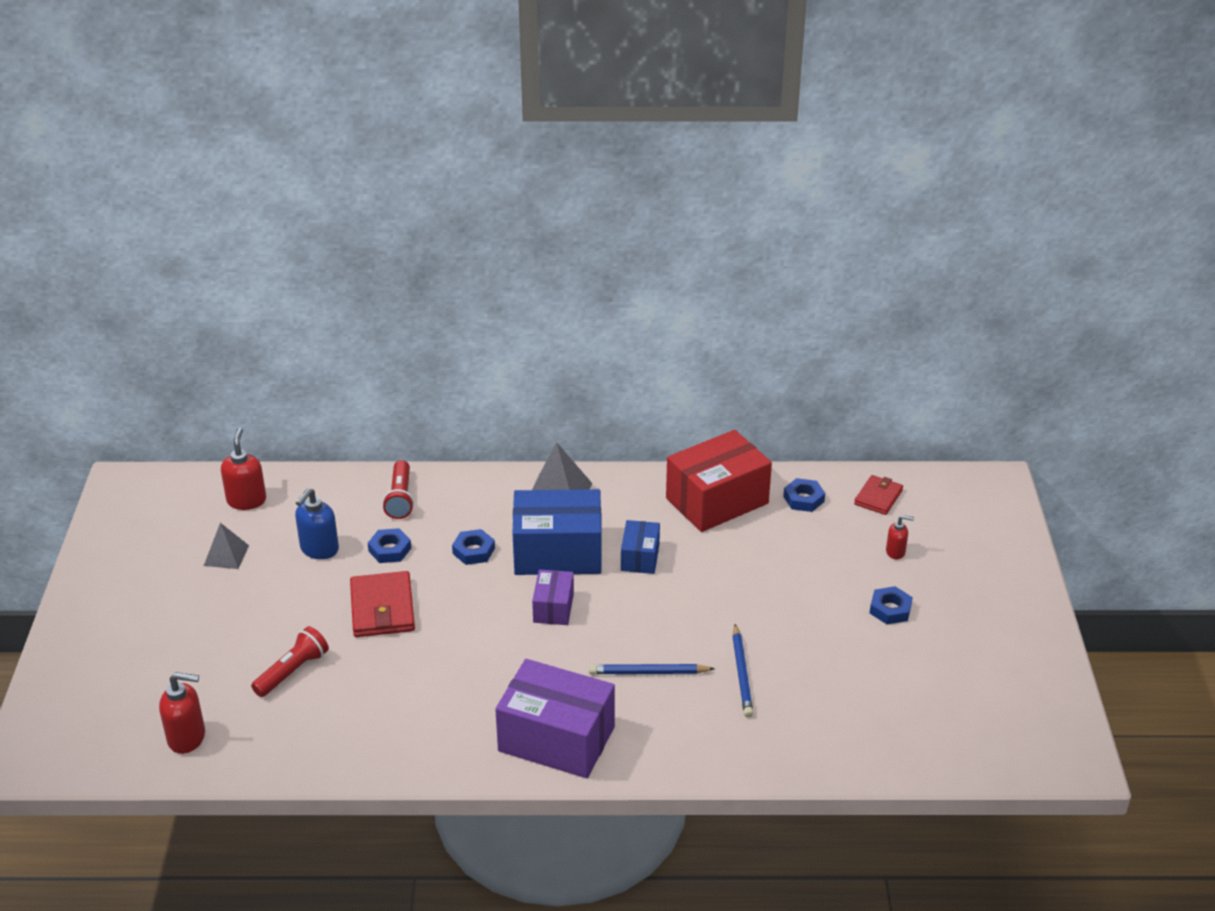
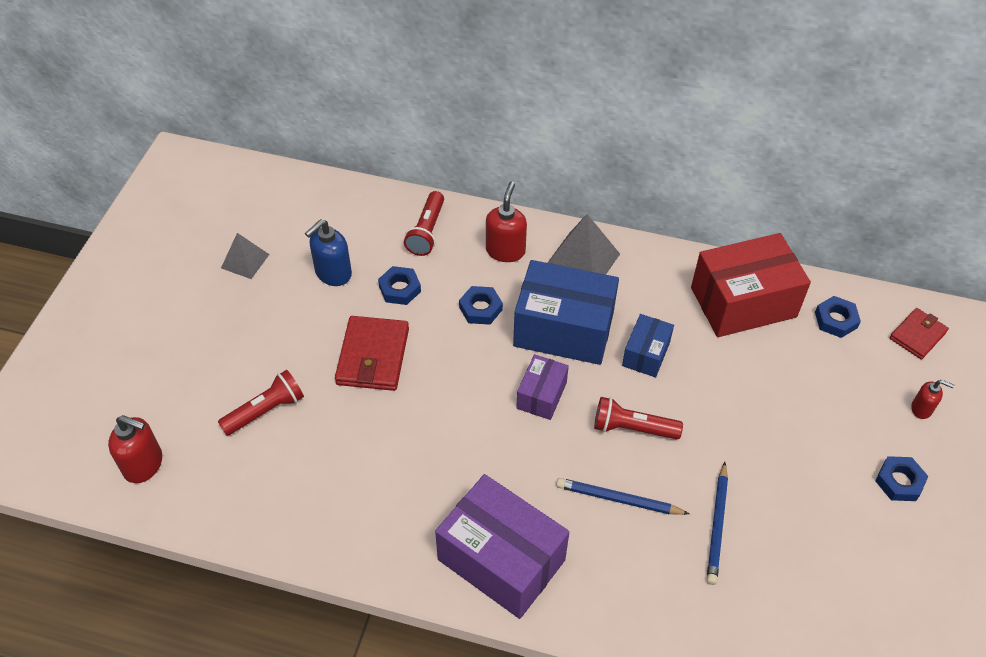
camera: 15 degrees right, 15 degrees up
(246, 500) = (282, 203): red soap dispenser -> red soap dispenser (505, 250)
(645, 616) = (632, 428): none -> red flashlight

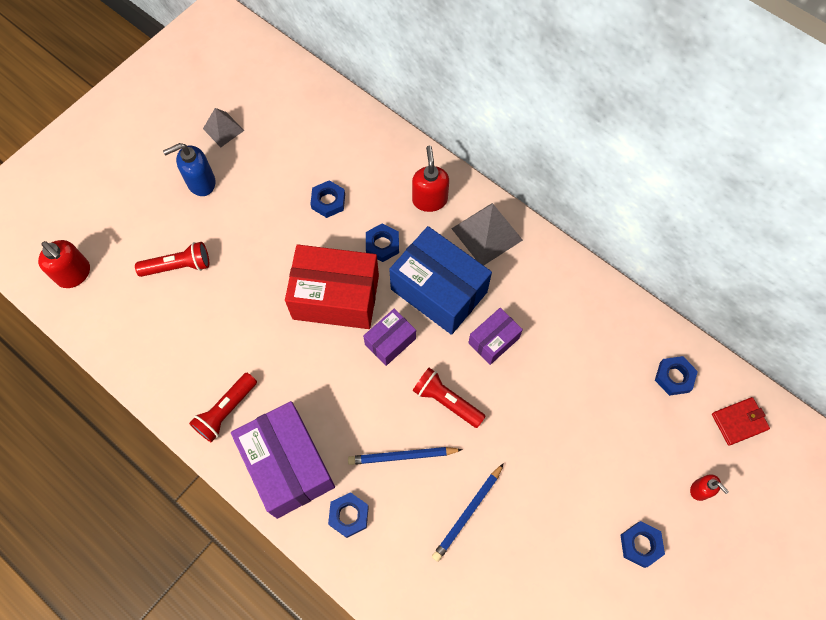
camera: 25 degrees right, 15 degrees up
(333, 273) = (284, 167): blue soap dispenser -> blue soap dispenser (201, 182)
(373, 356) = (278, 253): red wallet -> none
(427, 232) = (375, 157): red flashlight -> red flashlight (226, 411)
(505, 250) = (429, 199): red soap dispenser -> red soap dispenser turned 45 degrees counterclockwise
(596, 581) = (349, 515): none -> blue nut
(618, 499) = (402, 456): blue pencil -> blue pencil turned 45 degrees counterclockwise
(646, 354) = (493, 340): blue box -> purple box
(743, 302) = (602, 327): red box -> red box (336, 297)

